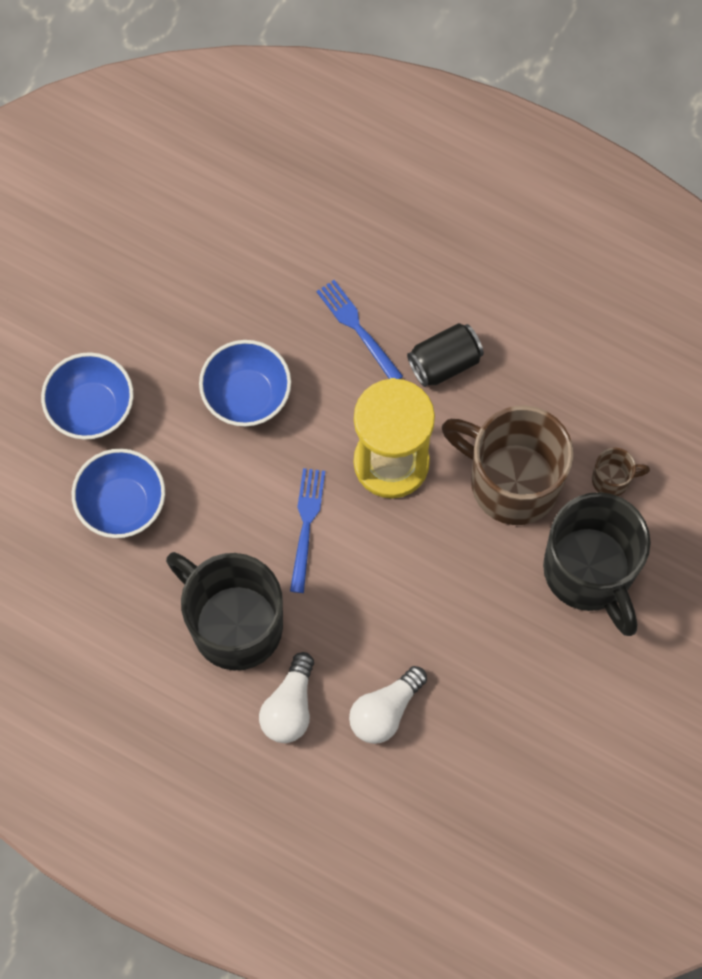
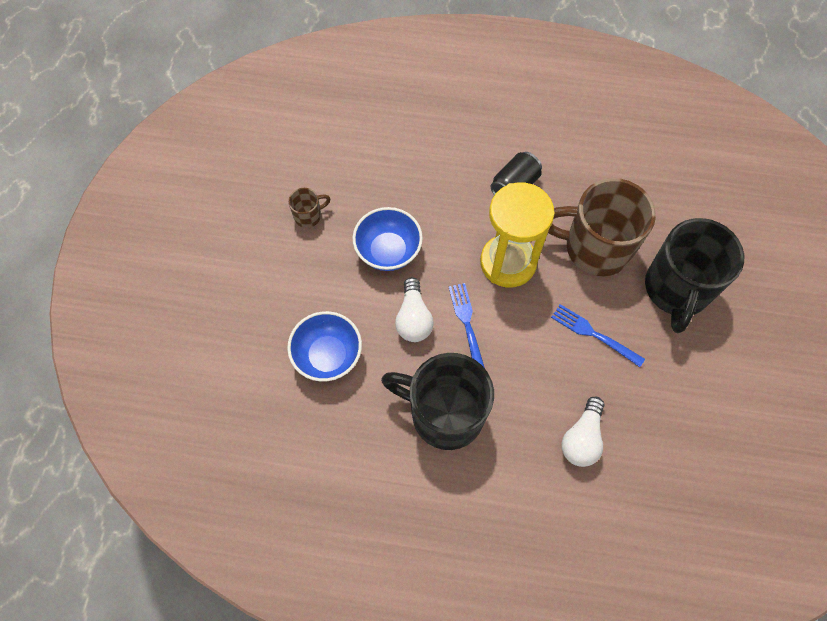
camera: 20 degrees left, 5 degrees down
(92, 408) = (280, 296): blue bowl -> none
(289, 707) = (511, 461): white light bulb -> white light bulb (413, 318)
(358, 329) = (446, 183): blue fork -> blue fork (594, 334)
(589, 572) = (676, 289): black mug -> black mug turned 60 degrees clockwise
(612, 479) = (661, 224): brown mug -> brown mug (308, 216)

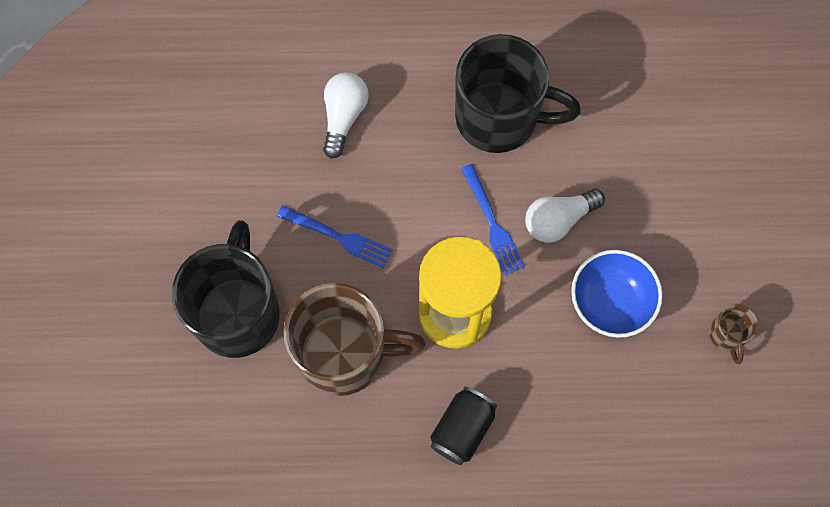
camera: 170 degrees right, 5 degrees up
(308, 216) = (727, 335): brown mug -> brown mug turned 60 degrees counterclockwise
(328, 356) = (647, 159): blue bowl -> none
(413, 318) = (558, 220): white light bulb -> white light bulb turned 105 degrees counterclockwise

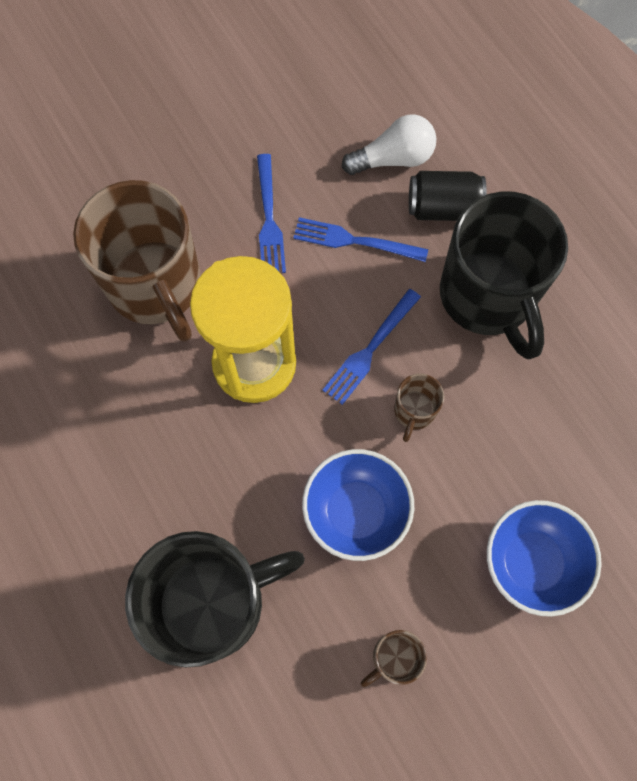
camera: 60 degrees right, 0 degrees up
(238, 312) = (145, 175): black mug -> black mug (214, 602)
(397, 184) = (355, 241): none -> blue fork
(462, 429) = (138, 433): black can -> black can (443, 208)
(558, 220) = (414, 411): white light bulb -> brown mug
(709, 206) = (531, 562): none -> blue bowl

